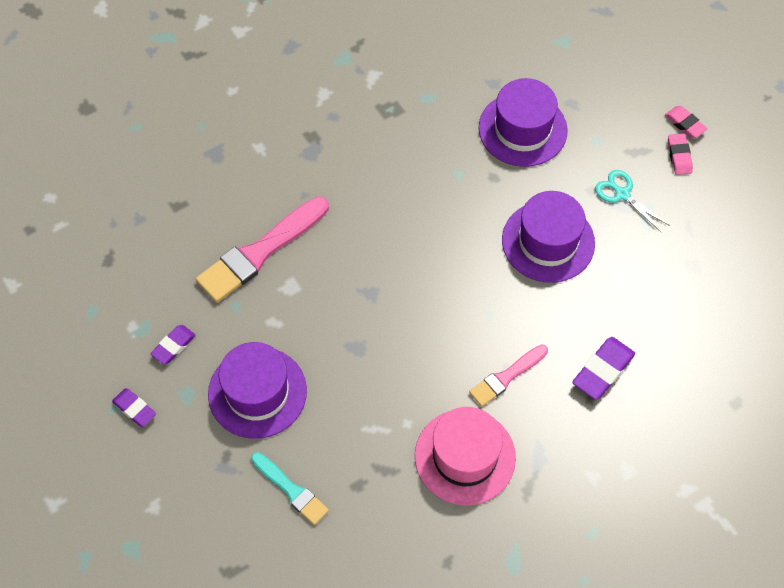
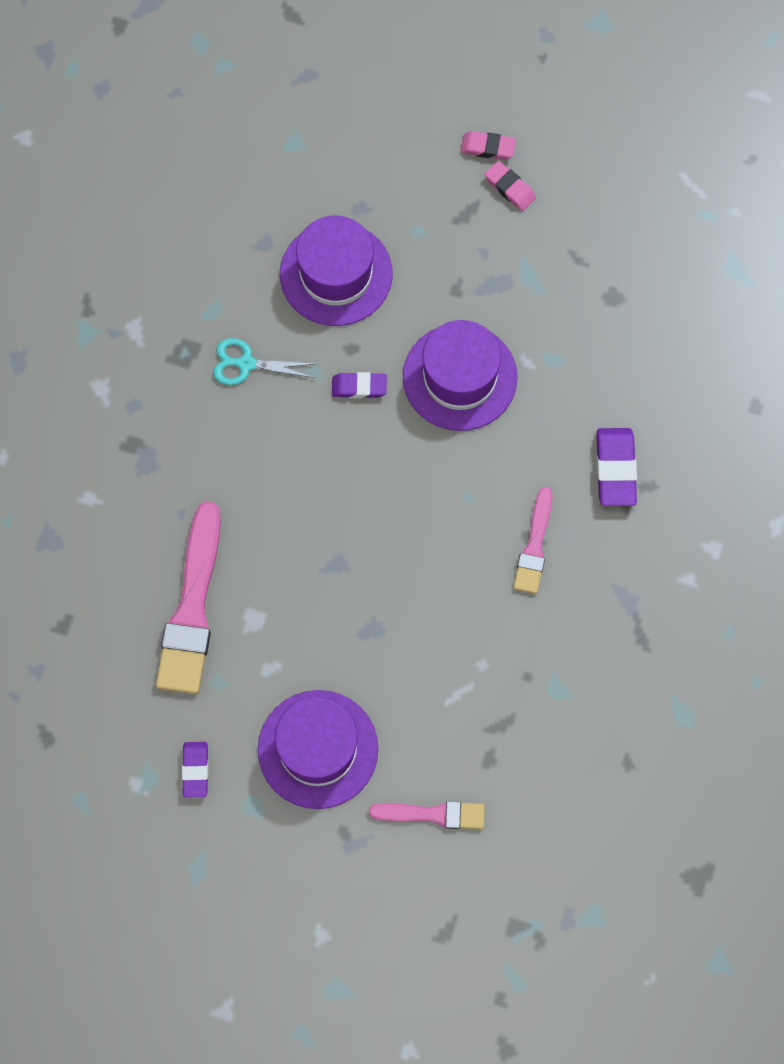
camera: 40 degrees left, 10 degrees up
(134, 409) = (216, 861): purple eraser -> purple eraser (359, 387)
(291, 490) = (433, 814): turquoise brush -> pink brush
(465, 457) = (561, 653): pink hat -> none
(622, 194) = (489, 271): turquoise scissors -> turquoise scissors (246, 364)

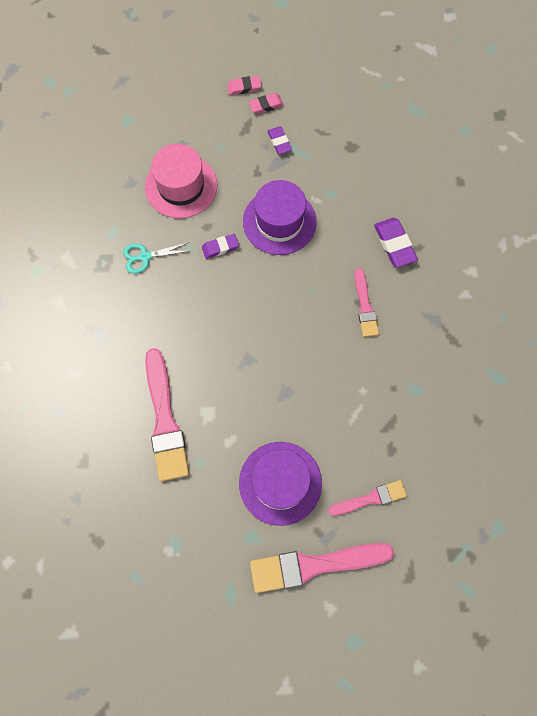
camera: 20 degrees left, 0 degrees up
(195, 770) = (205, 526): purple eraser -> purple eraser (279, 142)
(322, 873) = (314, 565): none -> pink brush
(336, 274) = (181, 186): purple hat -> pink hat
(510, 188) = (266, 105): pink eraser -> pink eraser turned 45 degrees counterclockwise

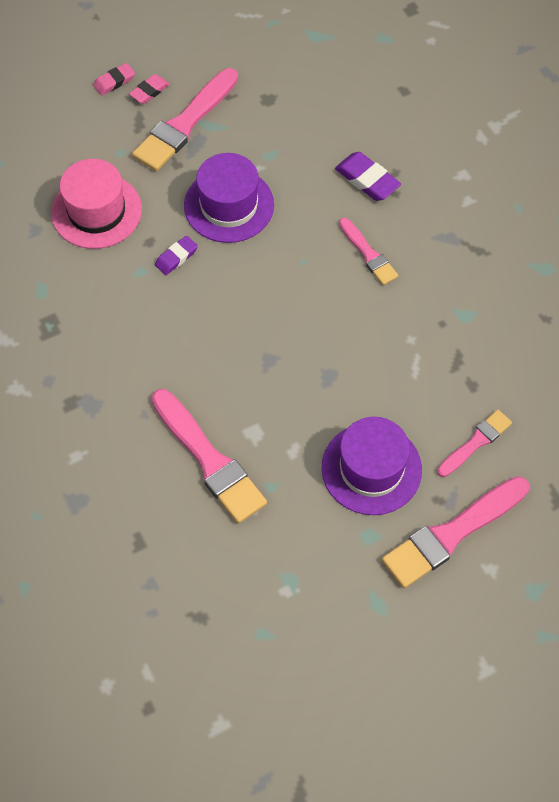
camera: 25 degrees left, 10 degrees down
(145, 257) = (94, 300): turquoise scissors -> none
(279, 142) = (185, 124): purple eraser -> pink brush

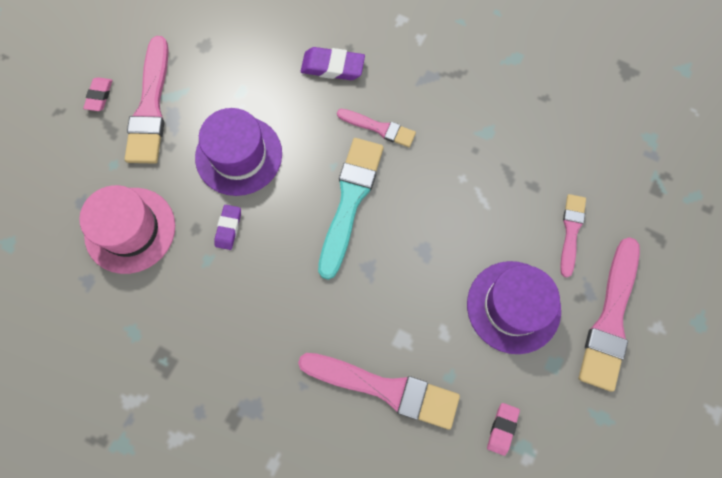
camera: 35 degrees left, 10 degrees up
(114, 82) = (62, 105): pink eraser -> pink eraser (502, 429)
(295, 298) = (350, 201): none -> turquoise brush

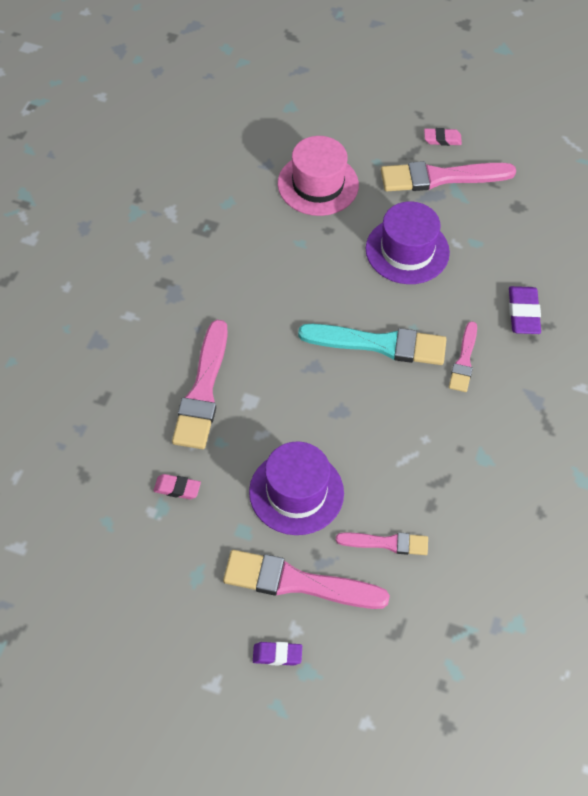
camera: 80 degrees right, 15 degrees down
(228, 228) = (333, 254): purple eraser -> purple eraser (277, 655)

